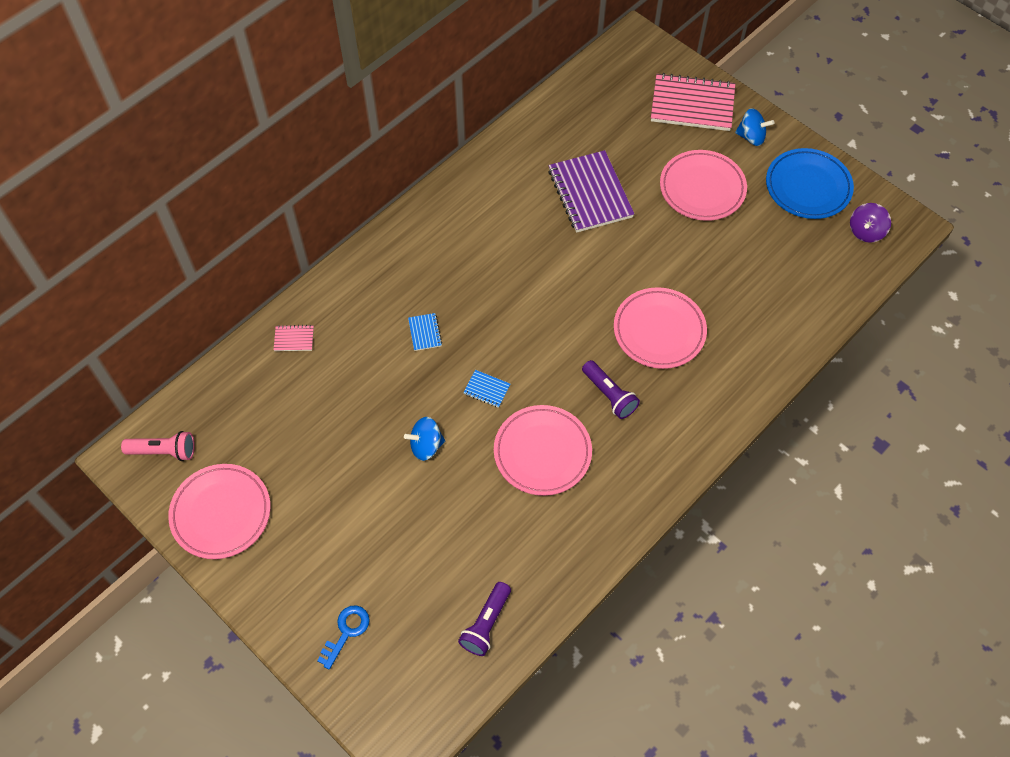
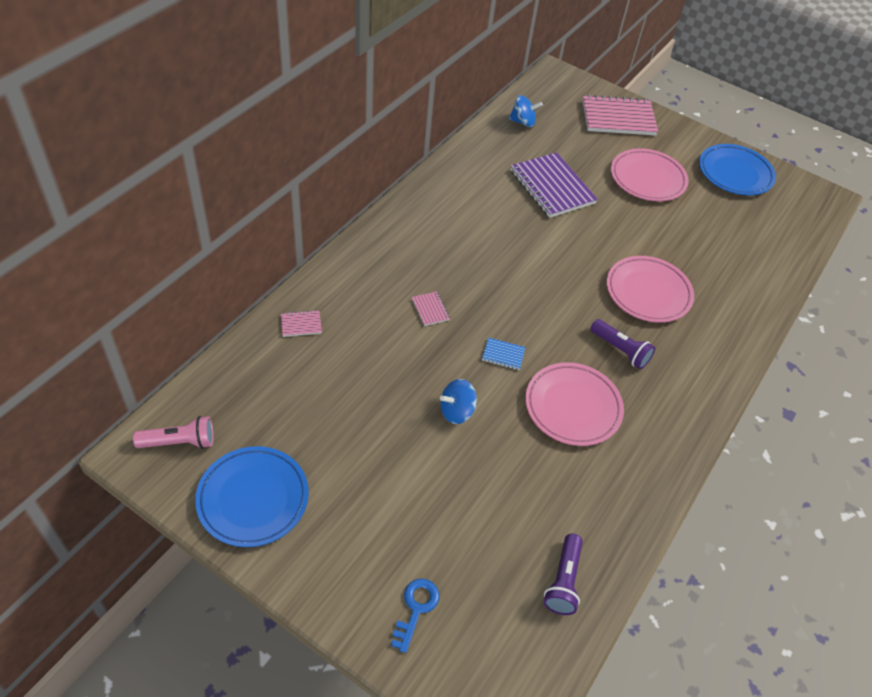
camera: 15 degrees left, 10 degrees down
(221, 513) = (253, 499): pink plate -> blue plate
(425, 332) = (430, 309): blue notebook -> pink notebook
(751, 137) = (675, 139): blue spinning top -> blue spinning top (523, 122)
(866, 231) = (795, 204): purple spinning top -> none

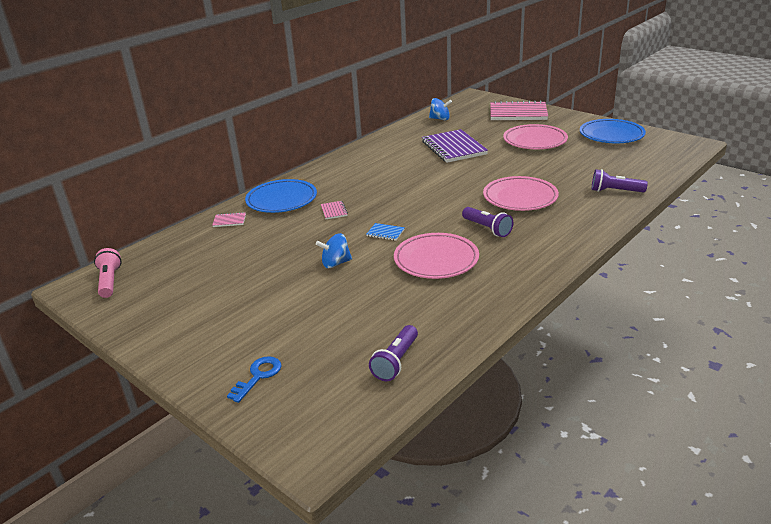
camera: 15 degrees right, 20 degrees down
(179, 442) = (109, 281): pink flashlight -> pink flashlight turned 105 degrees counterclockwise
(253, 499) = (151, 311): blue plate -> blue plate (282, 200)
(752, 285) = (615, 191): none -> purple flashlight

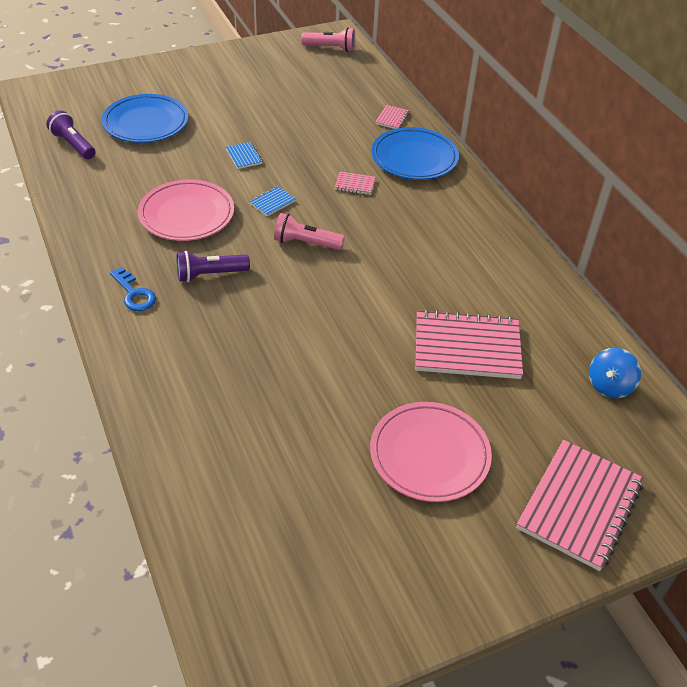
camera: 110 degrees right, 15 degrees up
(258, 376) = (129, 87): blue key -> blue key (134, 294)
(335, 263) = (244, 156): blue spinning top -> blue notebook
(418, 208) = (306, 243): none -> pink flashlight
(453, 148) = (467, 347): purple notebook -> pink notebook
(520, 198) = (255, 337): pink plate -> none
(611, 135) = (380, 580): blue plate -> blue plate (146, 123)
(615, 191) = (187, 440): purple flashlight -> none

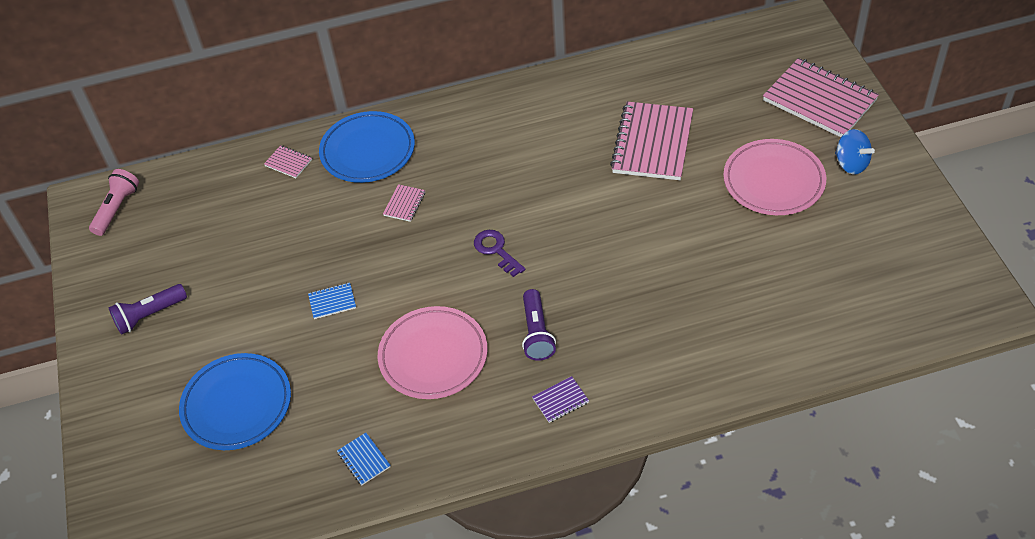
camera: 75 degrees left, 5 degrees up
(73, 145) = (267, 485): purple flashlight -> purple flashlight (149, 315)
(134, 294) = (560, 400): blue key -> purple notebook
(272, 202) = (423, 277): blue notebook -> blue notebook (363, 460)
(306, 243) = (496, 250): pink flashlight -> purple key
(609, 385) = (699, 62): blue spinning top -> blue spinning top (851, 164)

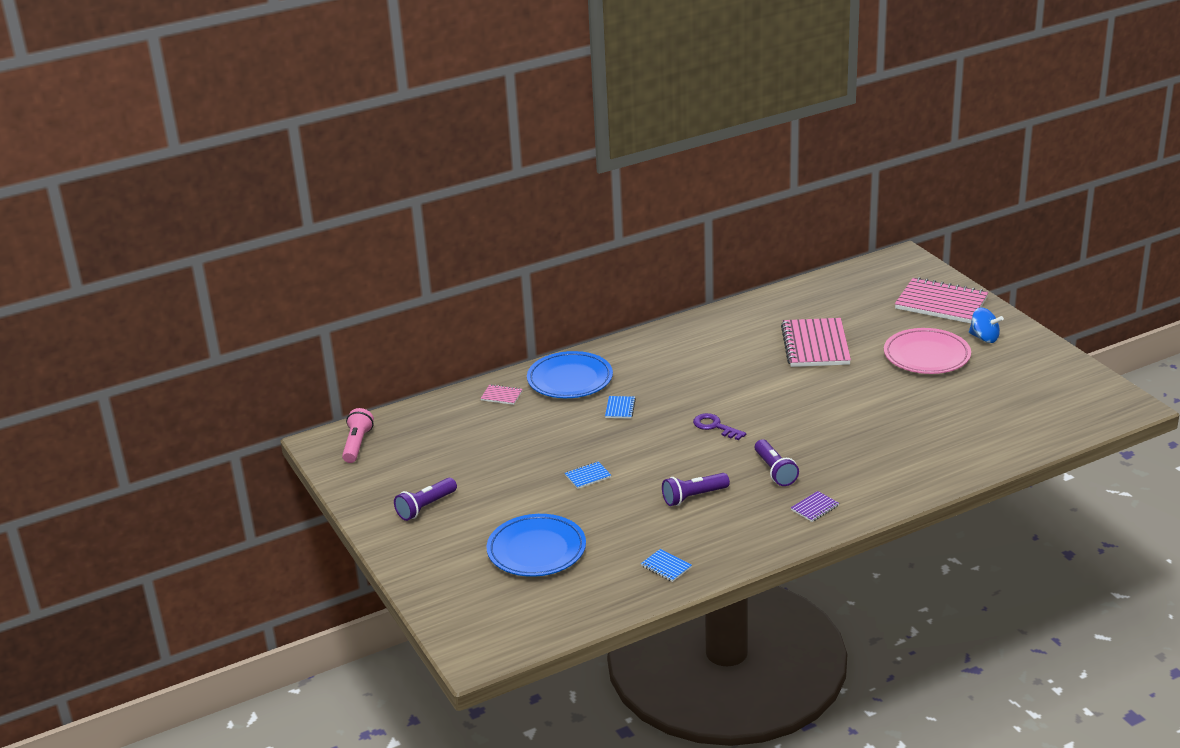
camera: 15 degrees left, 20 degrees down
(404, 204) = (620, 408): pink notebook -> blue notebook
(433, 356) = (693, 497): pink plate -> purple flashlight

